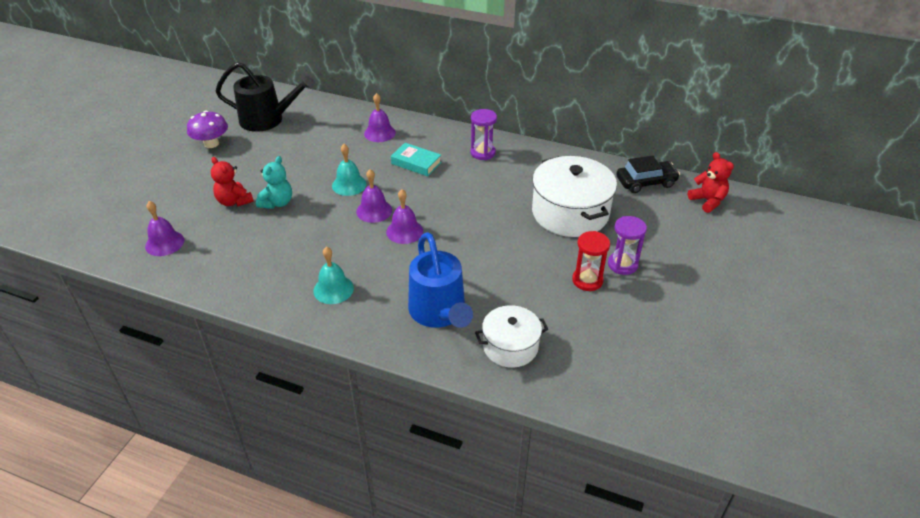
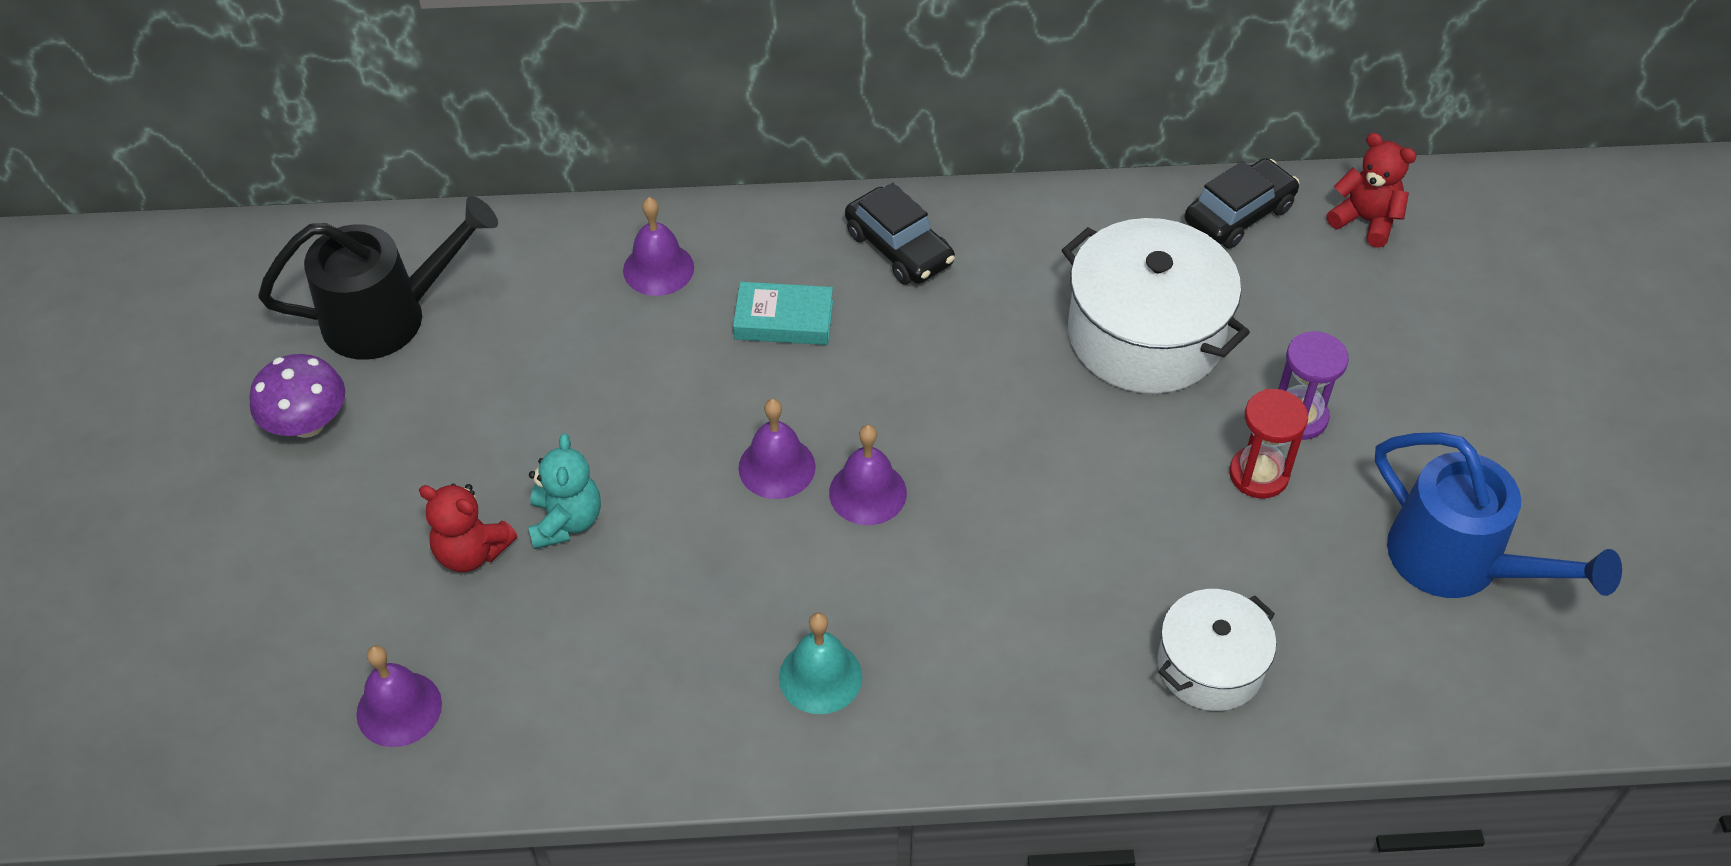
camera: 25 degrees left, 10 degrees up
(349, 185) = (684, 422): turquoise bell -> none
(439, 313) = (1048, 648): blue watering can -> blue watering can (1459, 563)
(482, 153) = (899, 248): purple hourglass -> black car

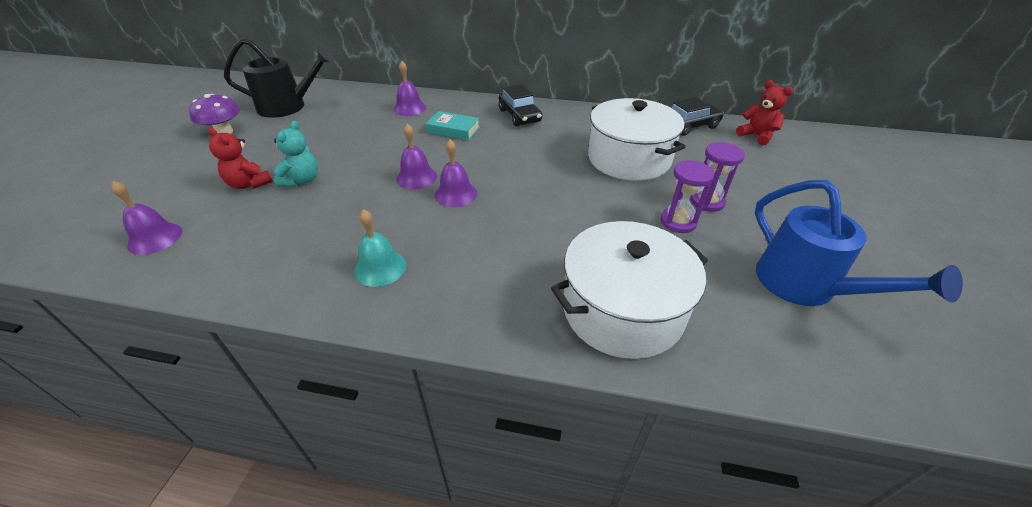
camera: 15 degrees right, 10 degrees down
(1210, 665) = (622, 310): white pot -> white pot, size x1.67
(1258, 474) = (678, 222): red hourglass -> purple hourglass

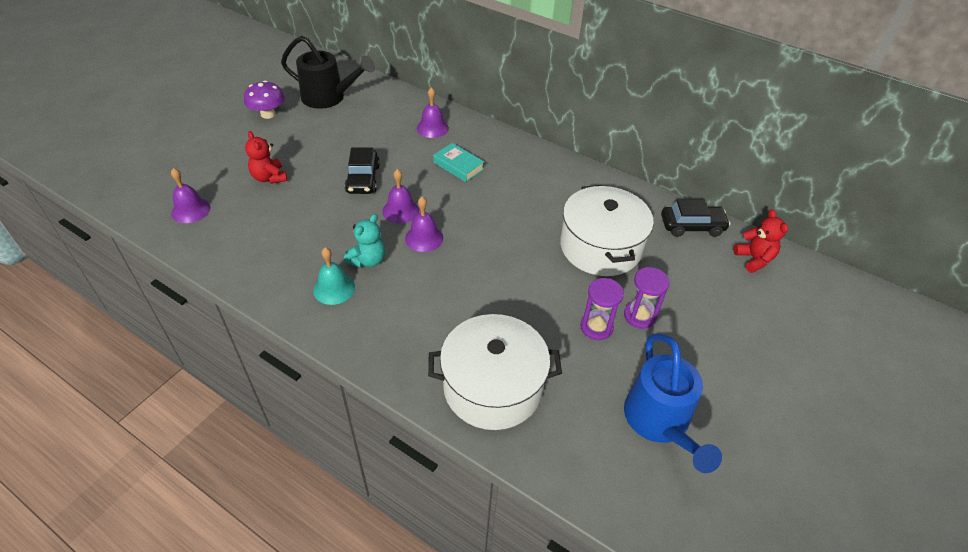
camera: 20 degrees right, 5 degrees up
(302, 180) = (309, 186): turquoise teddy bear -> turquoise teddy bear (368, 260)
(519, 116) = (529, 165): black car -> black car (363, 179)

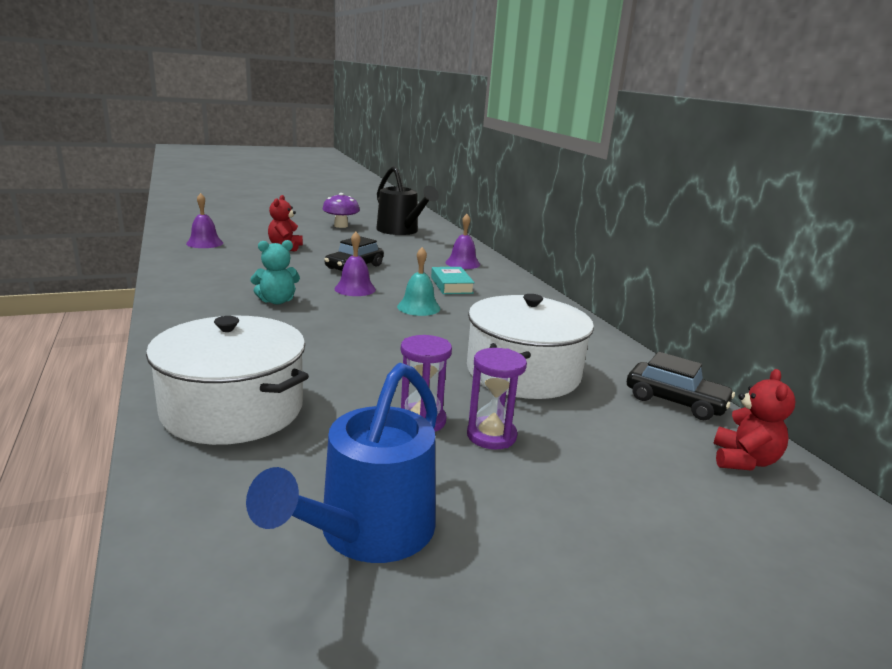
camera: 35 degrees right, 25 degrees down
(334, 288) = (221, 304): turquoise bell -> turquoise bell (418, 307)
(424, 238) = (347, 307): purple bell -> none

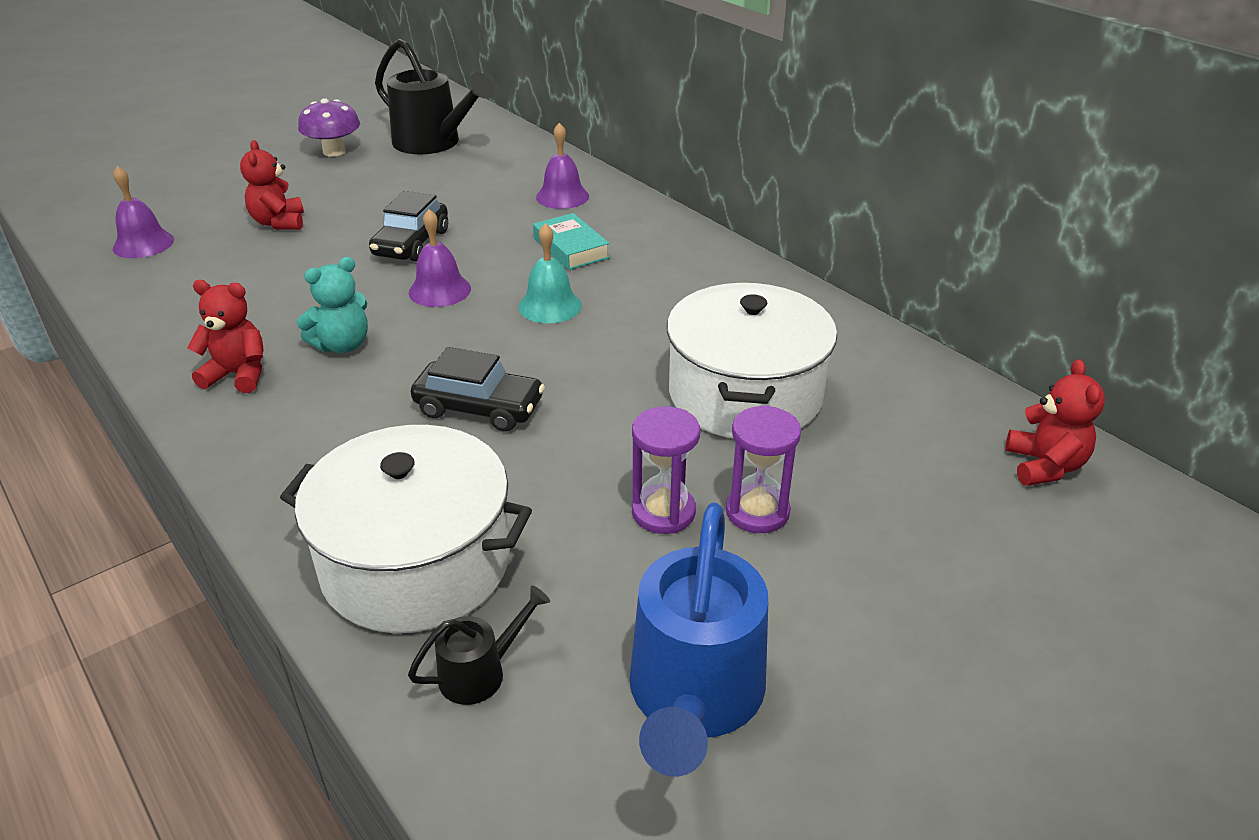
camera: 15 degrees left, 15 degrees up
(205, 302) = (238, 375): none -> red teddy bear
(226, 477) = (481, 672): none -> black watering can
(675, 401) = (941, 393): black car -> black car (479, 408)

